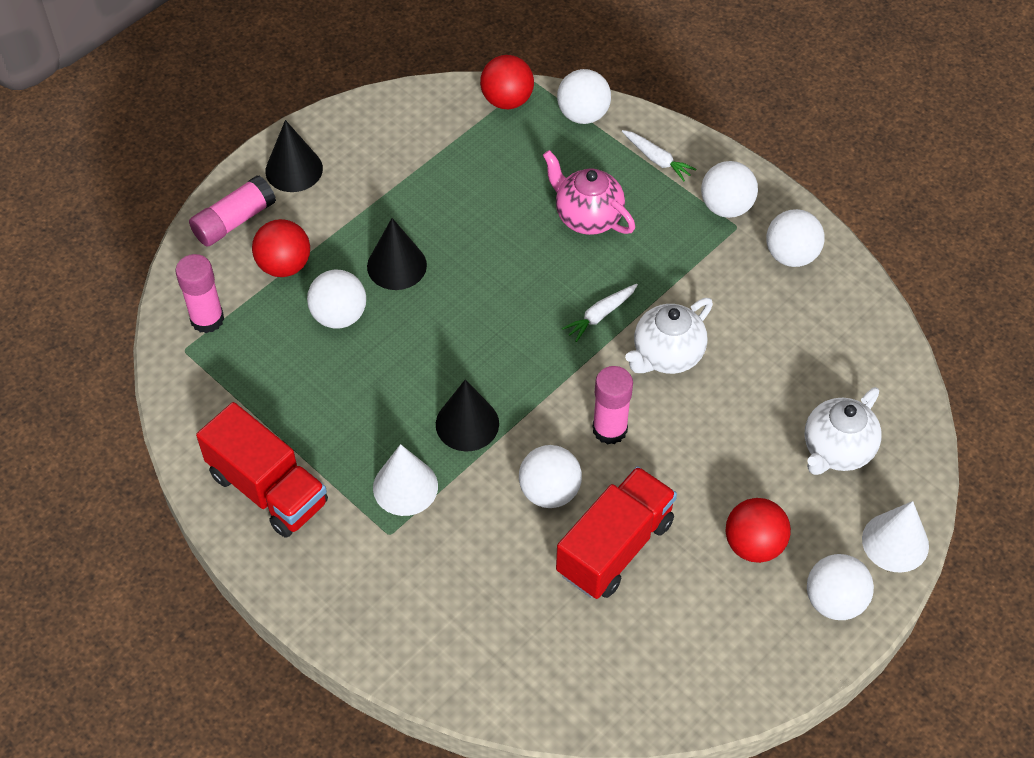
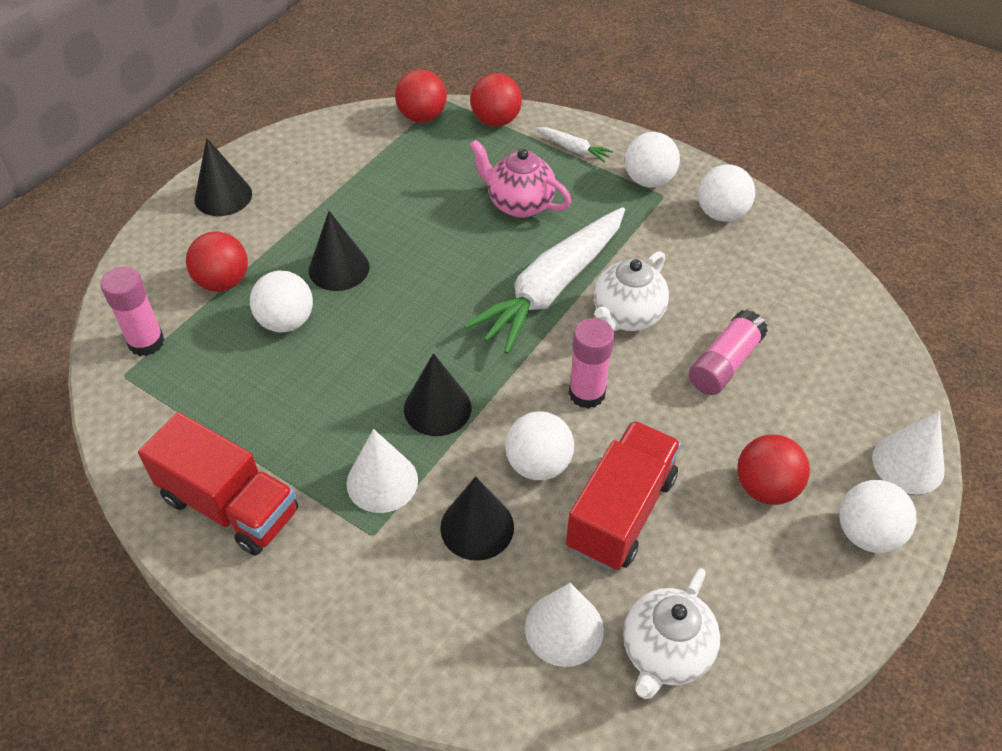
camera: 10 degrees left, 5 degrees down
(234, 221) = (167, 248): pink glue stick -> pink glue stick (724, 363)
(482, 541) = (477, 527): none -> black cone
(541, 642) = (564, 628): none -> white cone
(583, 114) = (496, 121): white ball -> red ball
(600, 315) = (552, 288): white carrot -> white carrot, size x2.42
(836, 450) = (820, 382): white teapot -> white teapot (665, 653)

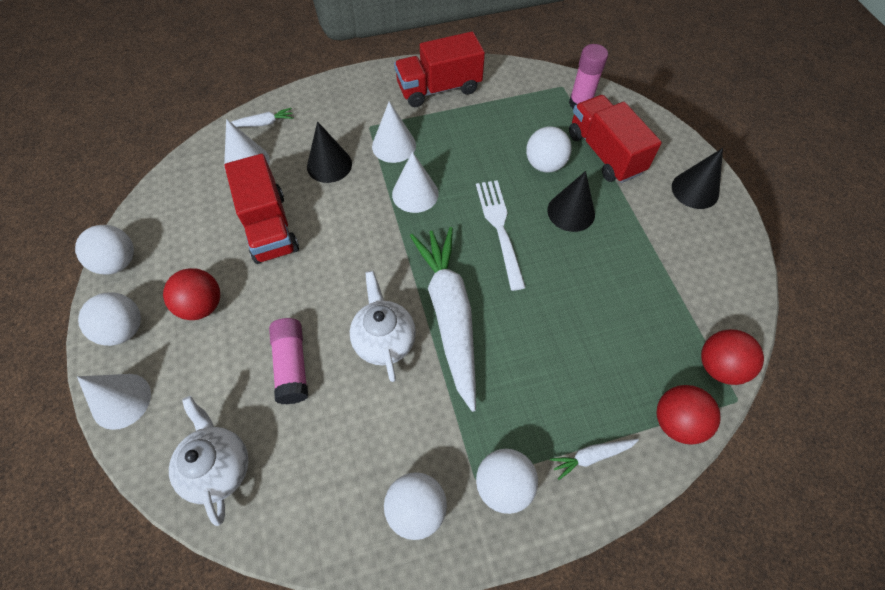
camera: 130 degrees right, 10 degrees up
(223, 282) = (604, 153): red ball -> red truck
(415, 309) = (500, 228): none -> white fork
(437, 408) = (415, 193): black cone -> white cone
(483, 676) = (263, 123): none -> white carrot
(519, 204) = (552, 359): pink teapot -> none
(538, 464) = (334, 212): white ball -> white ball (118, 262)
(587, 393) = (352, 269): pink glue stick -> none
(665, 653) = (192, 189): white teapot -> white teapot (219, 467)

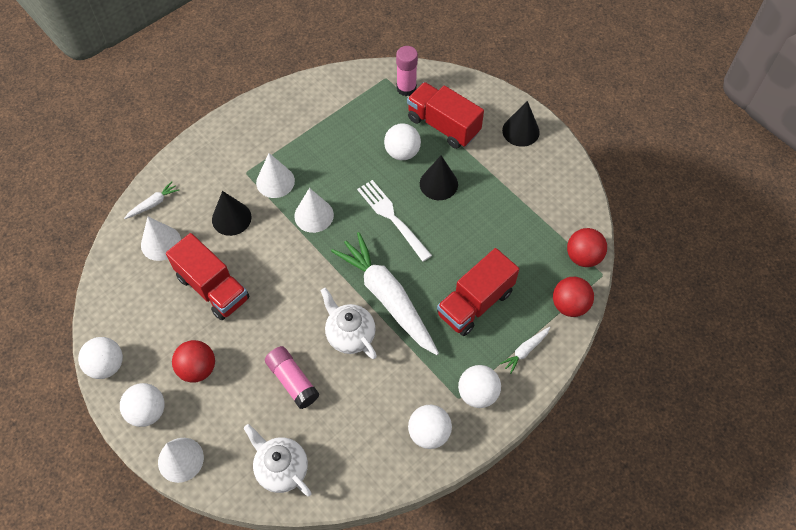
camera: 25 degrees left, 0 degrees up
(439, 88) = (286, 116): red truck -> red truck (475, 303)

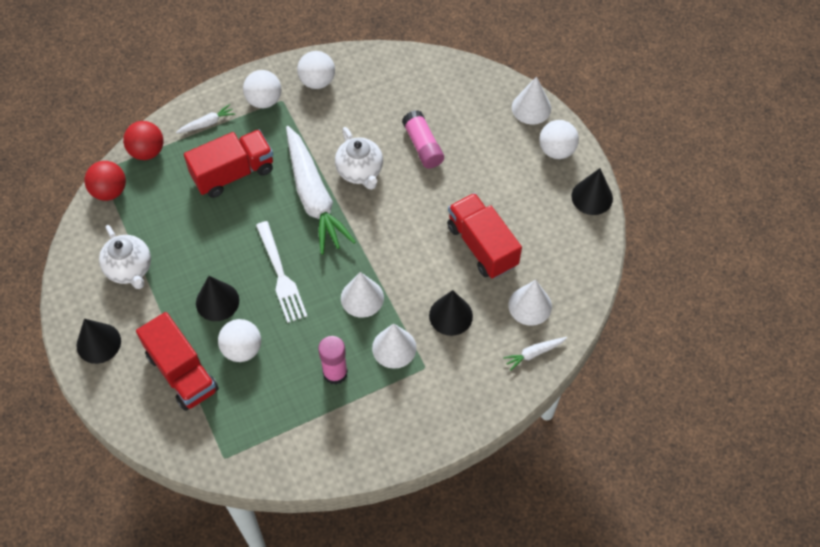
camera: 165 degrees left, 0 degrees up
(107, 365) = (592, 197): white ball -> black cone
(198, 368) = (507, 175): red ball -> none
(281, 469) = (447, 83): white teapot -> white teapot (130, 269)
(406, 88) = (204, 436): pink glue stick -> pink glue stick (335, 373)

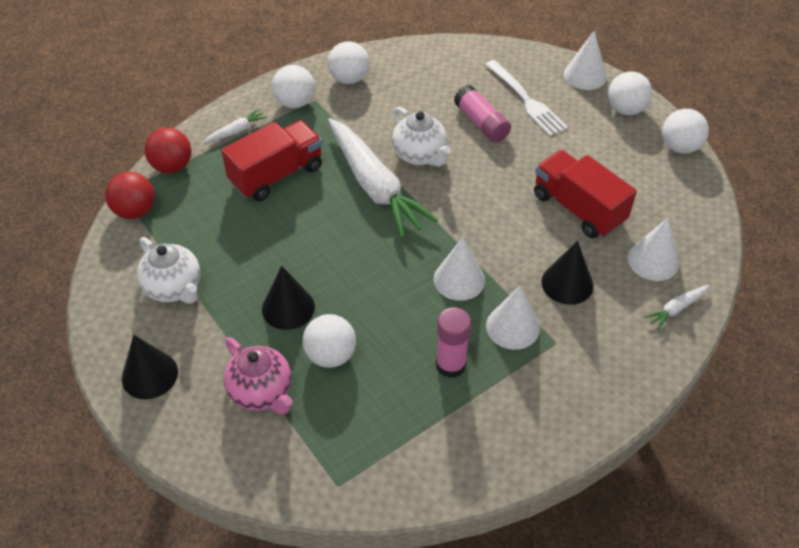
camera: 10 degrees left, 10 degrees down
(182, 372) = (262, 392): red truck -> pink teapot
(281, 275) = (357, 269): white fork -> white fork (526, 100)
(592, 197) = (680, 147): black cone -> white ball

